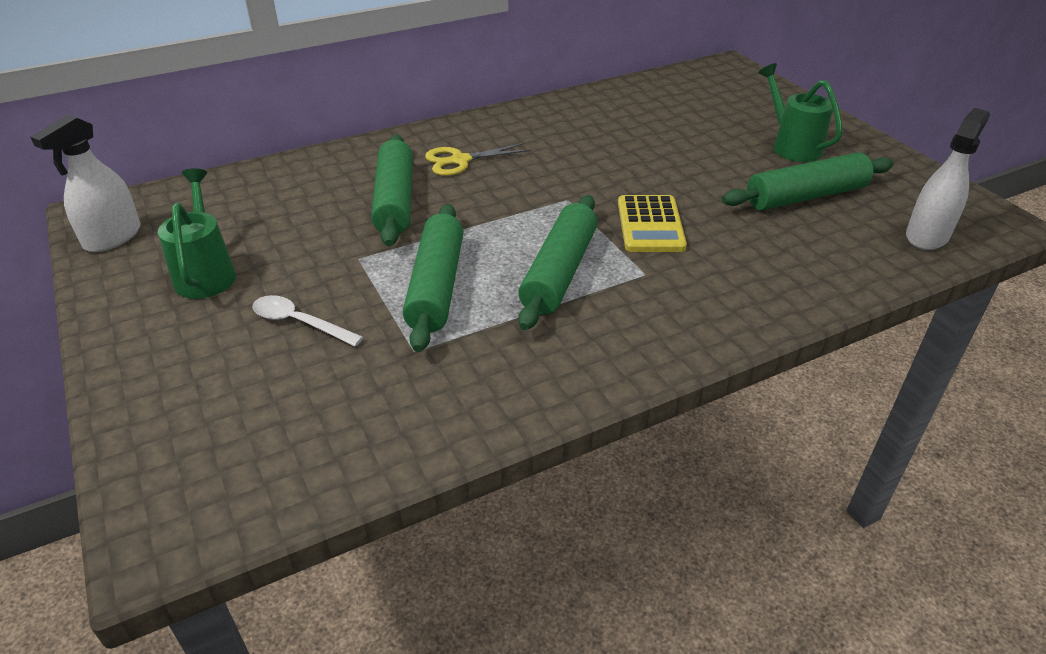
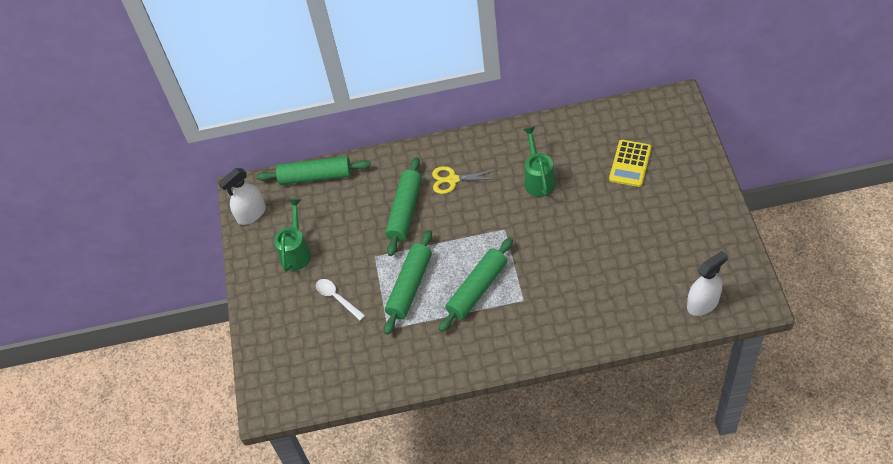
camera: 25 degrees right, 15 degrees up
(650, 225) = (543, 261): yellow calculator -> yellow calculator (630, 164)
(792, 146) = (670, 203): green watering can -> green watering can (538, 179)
(805, 196) = (650, 254): green rolling pin -> green rolling pin (315, 176)

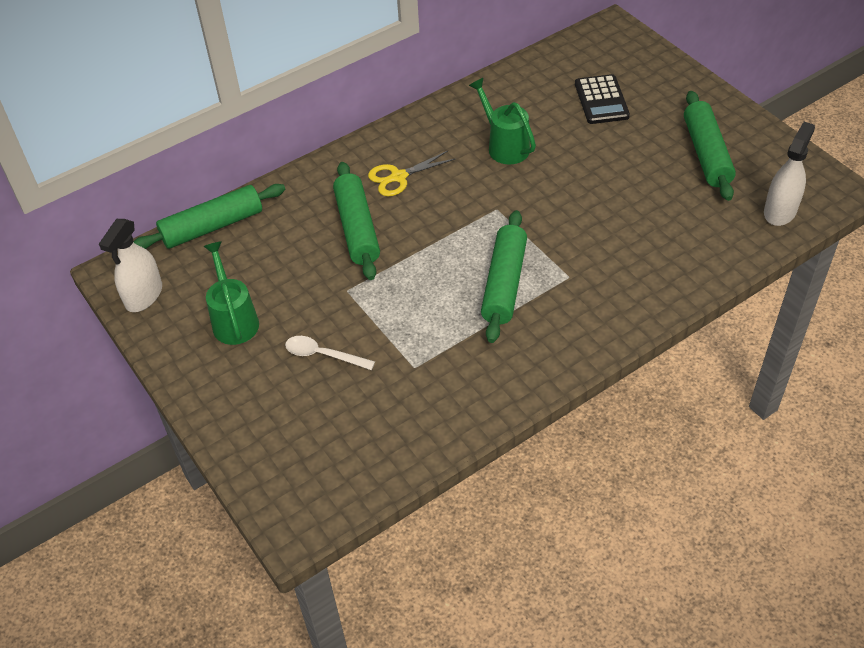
camera: 30 degrees left, 5 degrees down
(409, 286) = (414, 309): green rolling pin -> green rolling pin (706, 154)
(630, 164) = (601, 100): yellow calculator -> black calculator

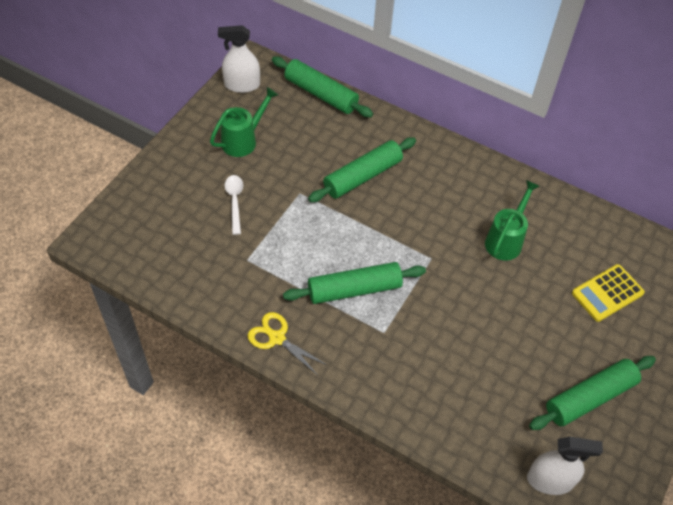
camera: 60 degrees right, 5 degrees up
(398, 177) = (430, 182): yellow scissors -> yellow scissors (277, 338)
(601, 100) = (607, 293): black calculator -> yellow calculator

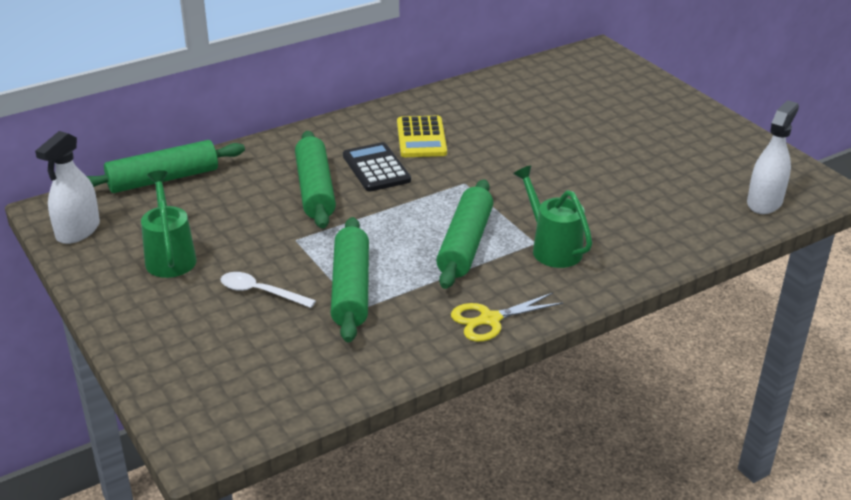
camera: 60 degrees left, 20 degrees down
(413, 198) = (376, 168): none -> black calculator
(506, 240) = (478, 134): green watering can -> green watering can (552, 248)
(589, 397) = (688, 152): green rolling pin -> green rolling pin (350, 289)
(607, 293) = (582, 104): yellow calculator -> yellow calculator (421, 138)

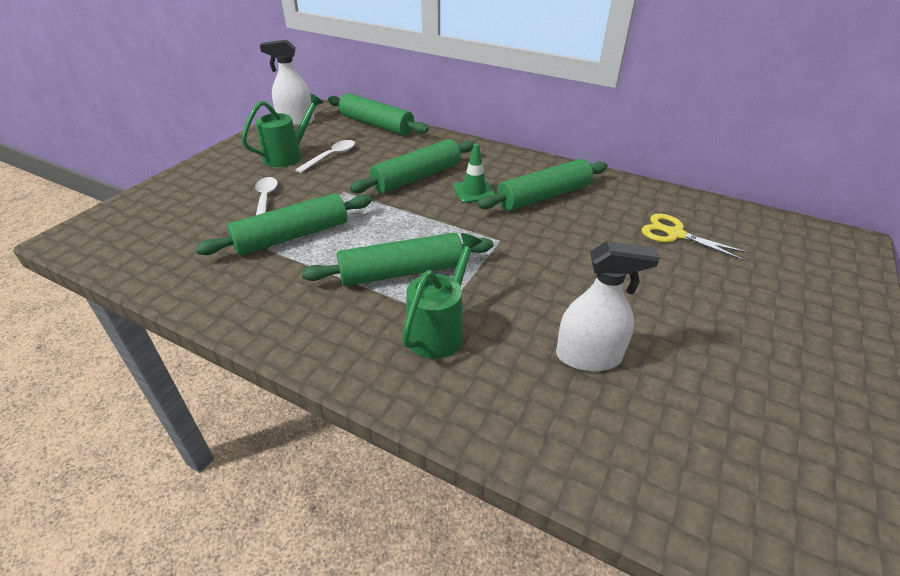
camera: 60 degrees right, 5 degrees up
(208, 228) = (331, 156): none -> white spoon
(376, 168) = (474, 192): black calculator -> green traffic cone
(421, 138) = (544, 196): yellow calculator -> green rolling pin
(490, 319) = (288, 327): yellow scissors -> yellow scissors (675, 234)
(764, 202) = (734, 512): white spray bottle -> white spray bottle (588, 356)

